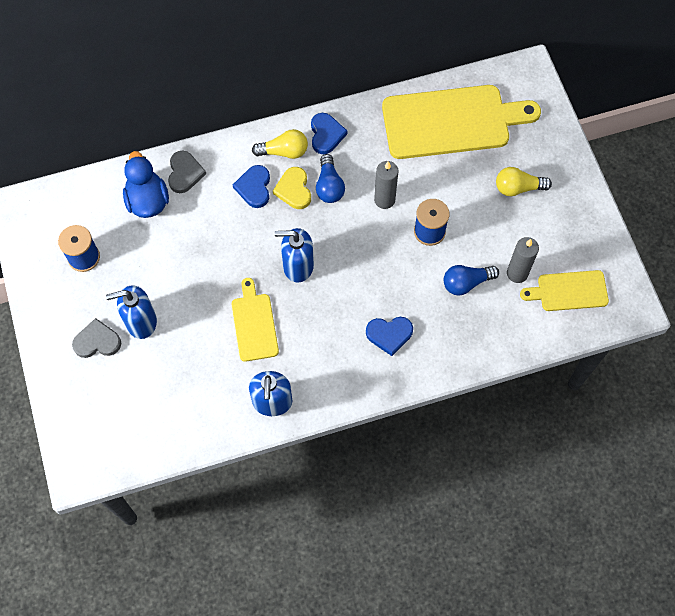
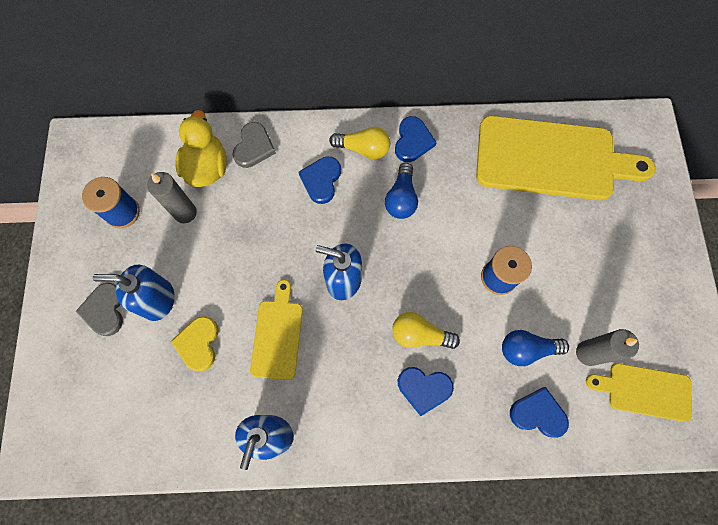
camera: 15 degrees right, 5 degrees up
(97, 341) = (105, 310): grey heart -> grey heart turned 105 degrees counterclockwise
(148, 201) = (207, 167): blue duck -> yellow duck
(294, 190) = (362, 193): yellow heart -> yellow heart (198, 343)
(384, 200) = (457, 228): grey candle -> grey candle (185, 213)
(487, 330) = (538, 413): none -> blue heart
(518, 188) = (610, 251): yellow light bulb -> yellow light bulb (420, 335)

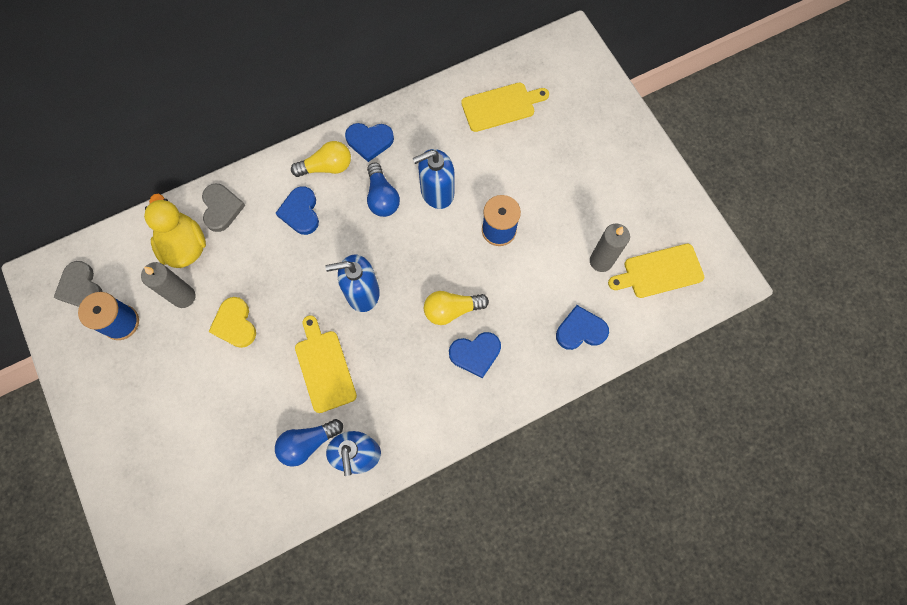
camera: 25 degrees left, 0 degrees up
(105, 310) = (149, 418): grey heart -> grey heart (81, 287)
(157, 300) = (196, 387): blue soap dispenser -> blue soap dispenser (437, 192)
(198, 343) = (254, 408): yellow heart -> yellow heart (235, 324)
(413, 141) = (369, 141): blue heart -> blue heart turned 105 degrees clockwise
(526, 349) = (548, 281): blue light bulb -> blue light bulb (308, 443)
(551, 159) = (501, 106): yellow cutting board -> yellow cutting board, size x0.52

